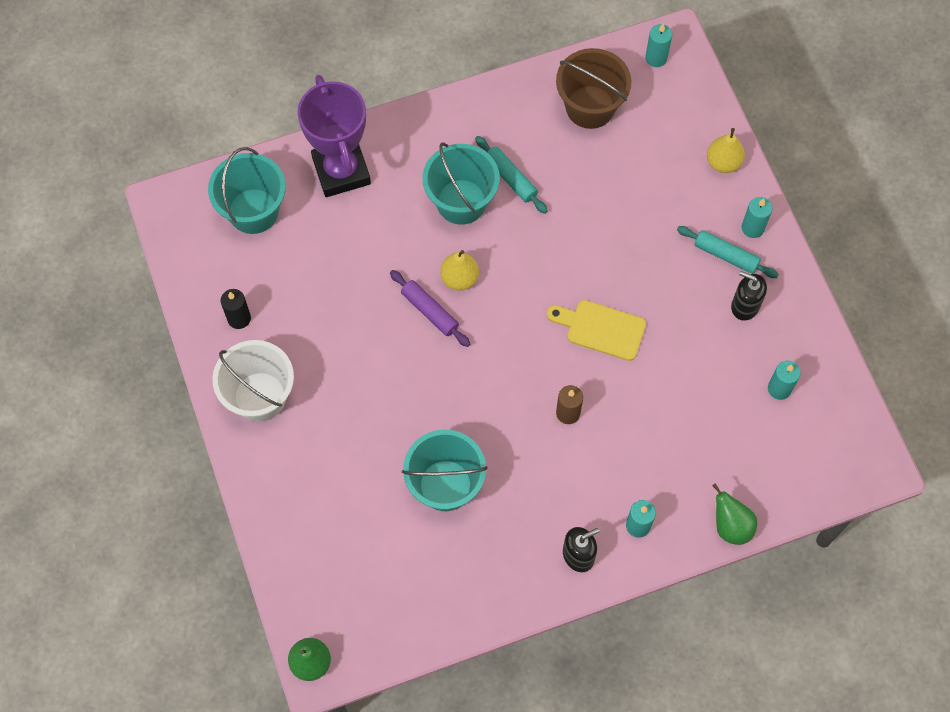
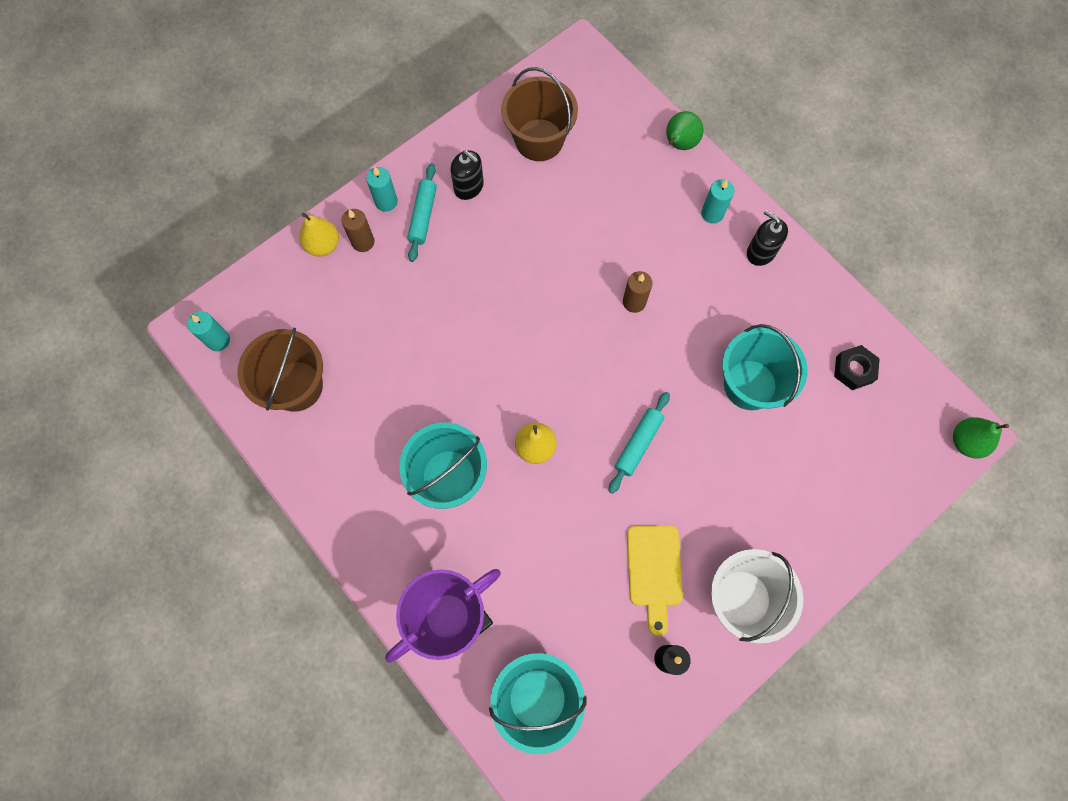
camera: 110 degrees left, 5 degrees up
(422, 589) = (853, 370): none -> black nut
(430, 311) = (582, 463): purple rolling pin -> none
(510, 178) = (405, 436): turquoise rolling pin -> turquoise rolling pin (638, 444)
(601, 329) = (539, 300): yellow cutting board -> yellow cutting board (654, 571)
(715, 196) = (363, 242): none -> brown candle
(745, 306) = (469, 187): black soap dispenser -> black soap dispenser turned 60 degrees counterclockwise
(779, 389) = (539, 140): turquoise candle -> brown bucket

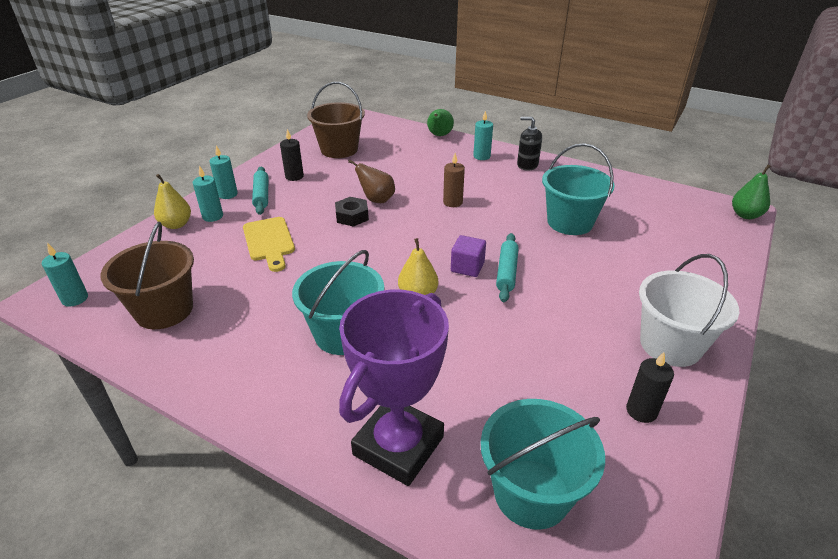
camera: 20 degrees left, 35 degrees down
(363, 242) = (213, 216): brown candle -> turquoise candle
(469, 187) = (294, 176): black soap dispenser -> black candle
(549, 268) = (376, 200): none -> brown pear
(601, 422) = (467, 267): none -> purple cube
(654, 571) = (579, 348): yellow cutting board -> yellow cutting board (269, 241)
(853, 370) = (636, 200): black nut -> black nut (352, 216)

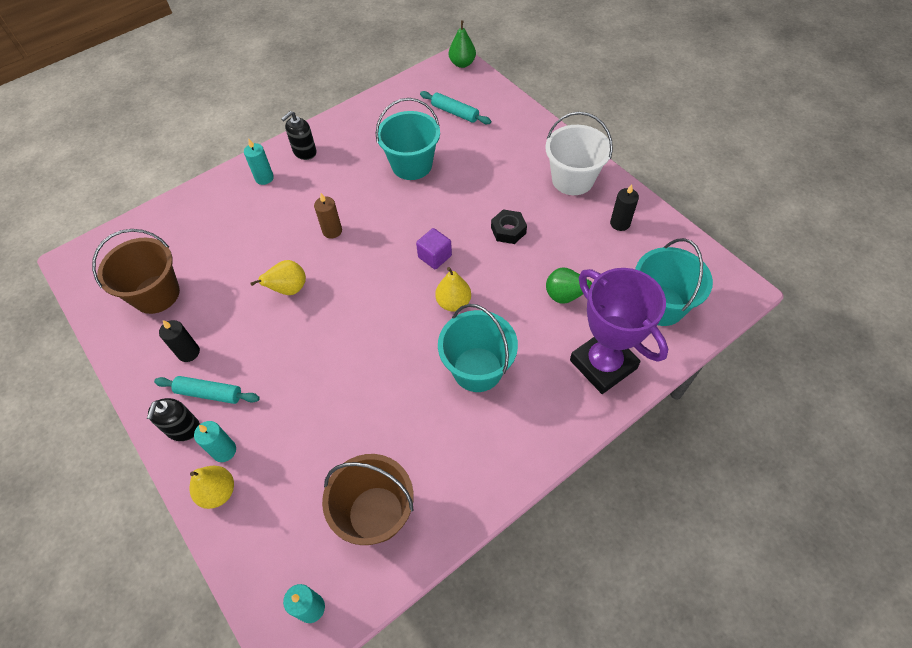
camera: 65 degrees left, 20 degrees up
(228, 194) = (183, 429): turquoise candle -> black soap dispenser
(269, 241) = (308, 401): yellow cutting board -> none
(352, 216) = (306, 318): black nut -> black nut (508, 230)
(376, 200) = (289, 289): brown pear -> yellow pear
(439, 135) = (194, 195): green pear -> green pear (564, 297)
(507, 272) = (454, 233): turquoise rolling pin -> turquoise rolling pin (455, 112)

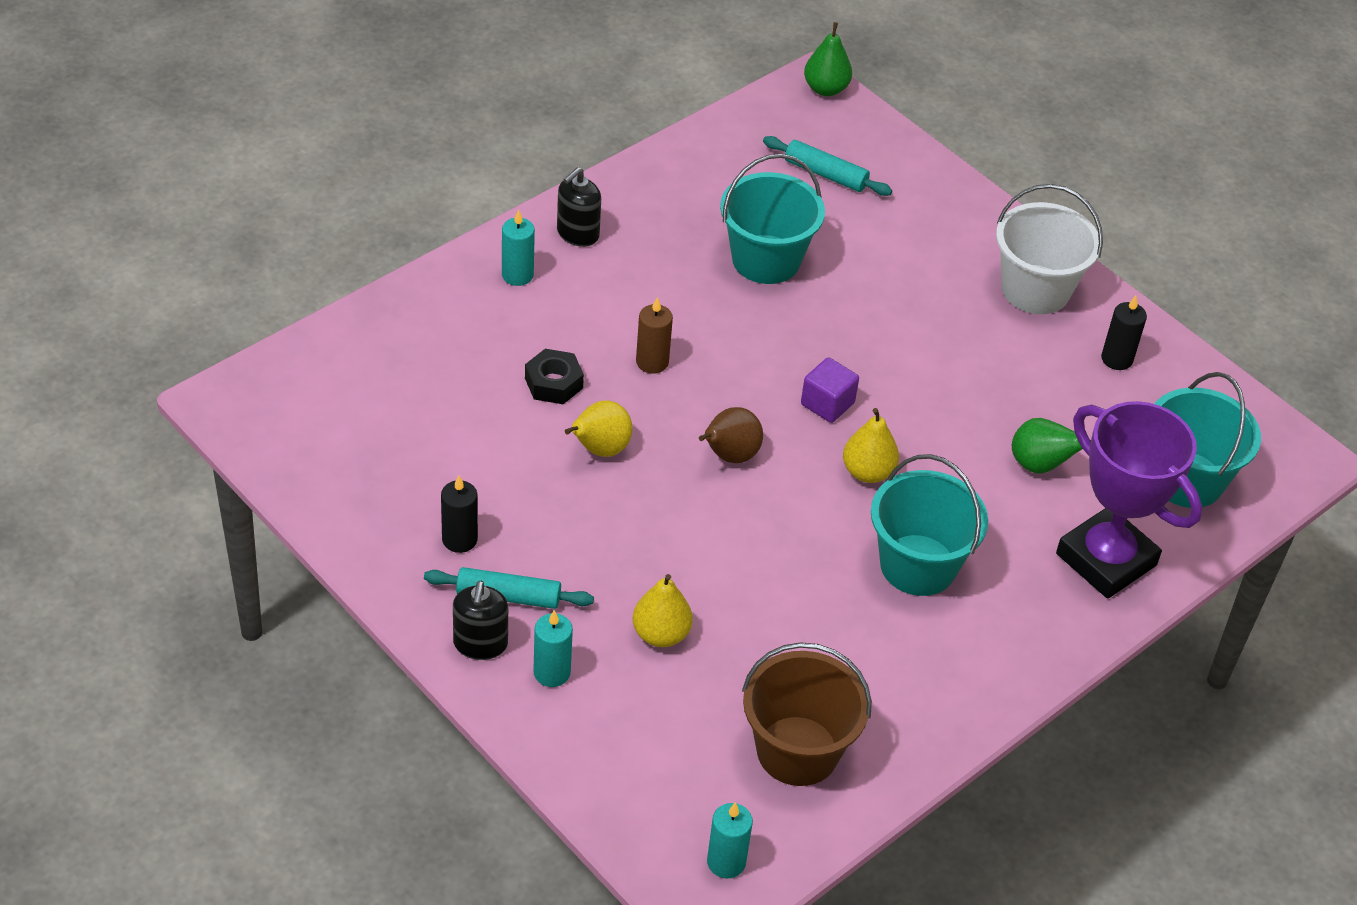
camera: 10 degrees left, 10 degrees down
(156, 294) = (381, 454): brown bucket -> none
(218, 492) = (556, 725): yellow pear -> yellow pear (661, 634)
(368, 292) = (729, 456): none -> brown pear
(508, 230) = (940, 366): black nut -> black nut (553, 383)

